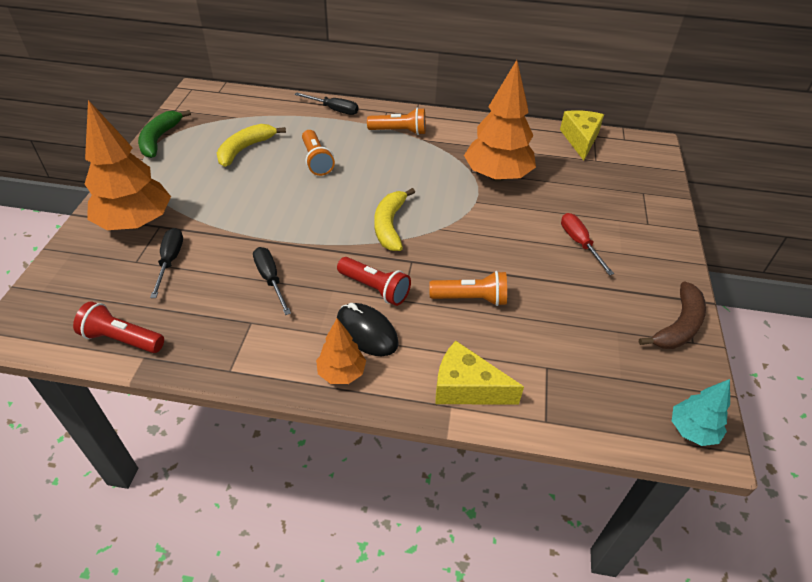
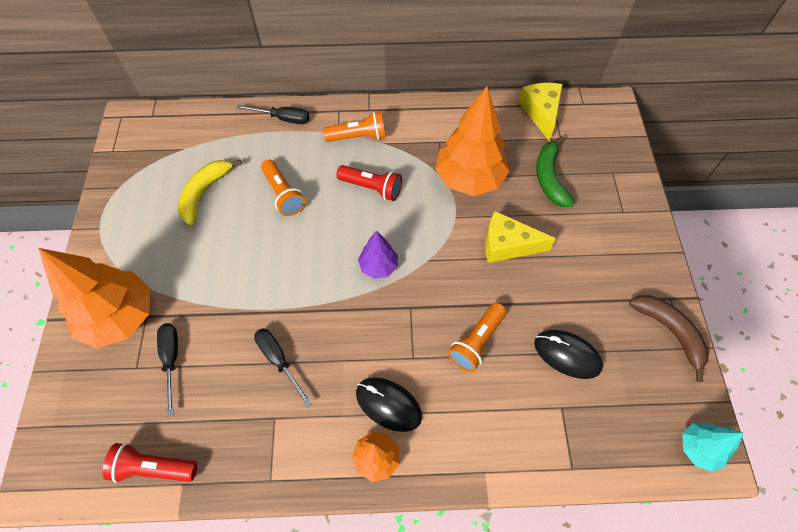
camera: 10 degrees left, 15 degrees up
(159, 139) = (108, 197): green banana -> green banana (549, 178)
(375, 288) = (383, 349): red flashlight -> red flashlight (371, 188)
(390, 225) = (378, 266): yellow banana -> purple tree
(466, 387) = (495, 448): yellow cheese -> yellow cheese (507, 245)
(471, 298) = (476, 342): orange flashlight -> orange flashlight turned 135 degrees clockwise
(563, 325) = (567, 355): none -> black mouse
(579, 243) = (564, 250): red screwdriver -> none
(678, 325) = (670, 331): brown banana -> brown banana turned 60 degrees counterclockwise

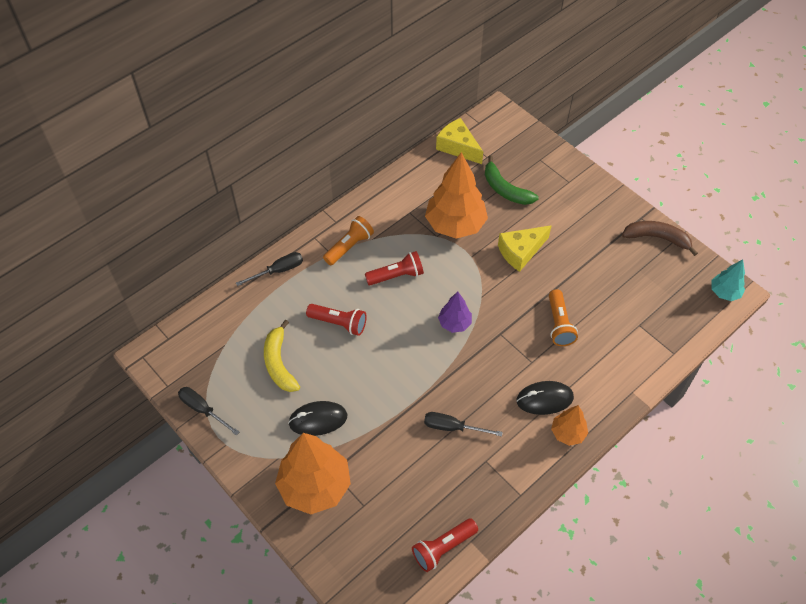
camera: 40 degrees left, 5 degrees down
(171, 359) = (382, 482): black screwdriver -> black screwdriver (203, 409)
(283, 194) = (339, 323): orange flashlight -> red flashlight
(567, 355) = (615, 293): black mouse -> black mouse (318, 419)

